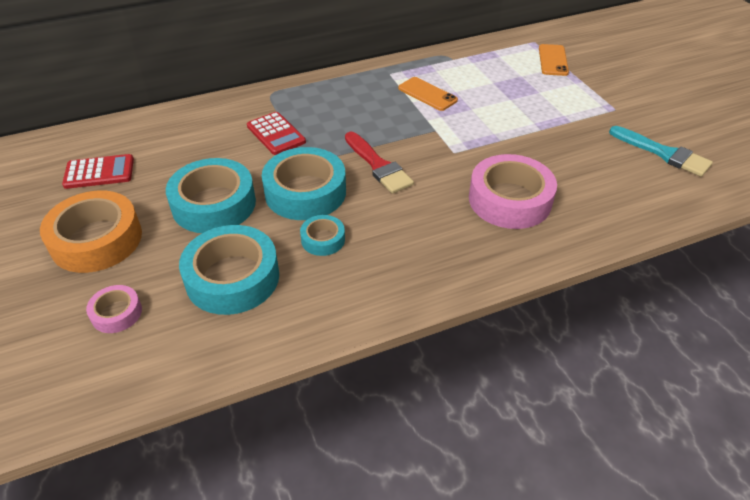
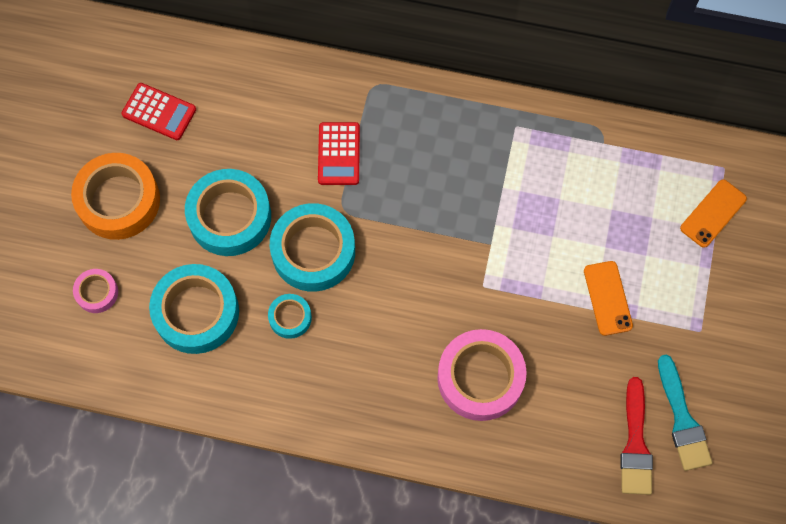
camera: 35 degrees right, 25 degrees up
(378, 165) = (400, 258): red brush -> red brush (635, 443)
(427, 94) = (527, 185): orange phone -> orange phone (607, 298)

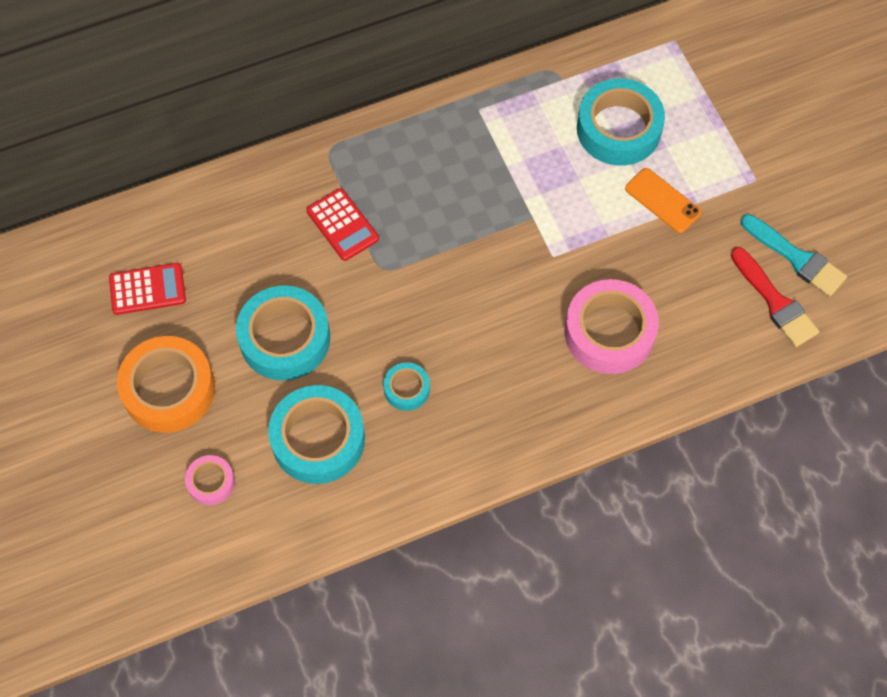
camera: 35 degrees left, 5 degrees down
(313, 251) = (384, 320): turquoise tape -> turquoise tape (618, 129)
(713, 213) = (693, 81): orange phone -> none

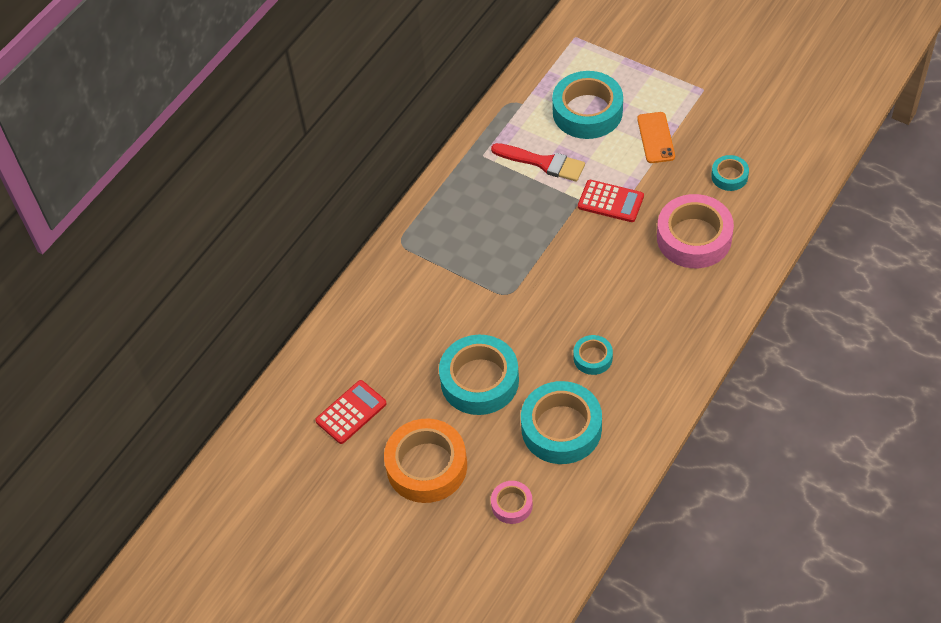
camera: 30 degrees left, 10 degrees down
(342, 225) = (454, 284): red calculator -> red calculator (610, 202)
(662, 201) = (655, 138): orange phone -> orange phone turned 75 degrees clockwise
(701, 291) = (729, 176): none -> turquoise tape
(775, 301) = (780, 154): red brush -> red brush (542, 163)
(796, 258) = (770, 120): turquoise brush -> none

